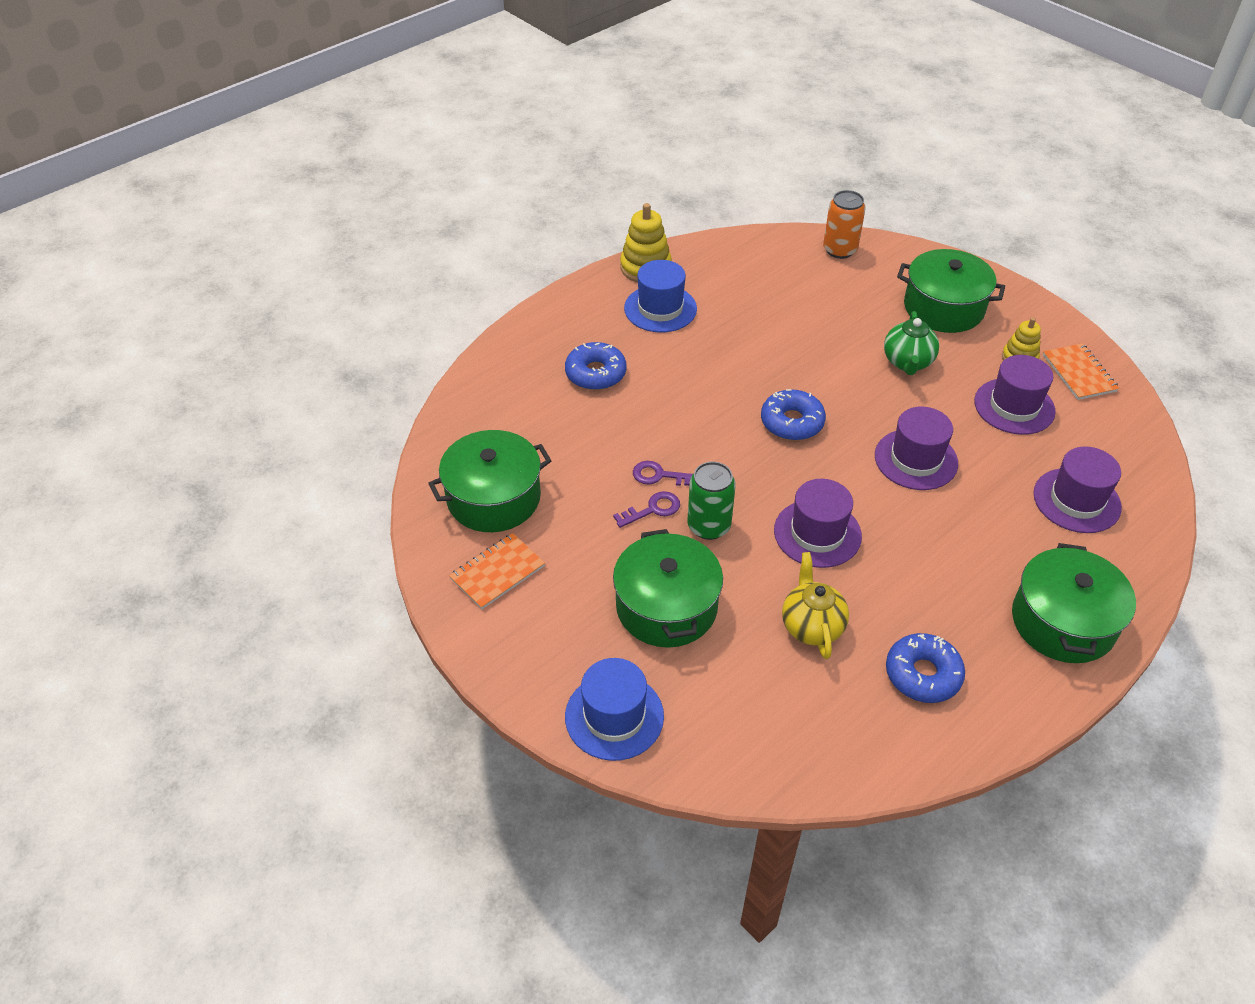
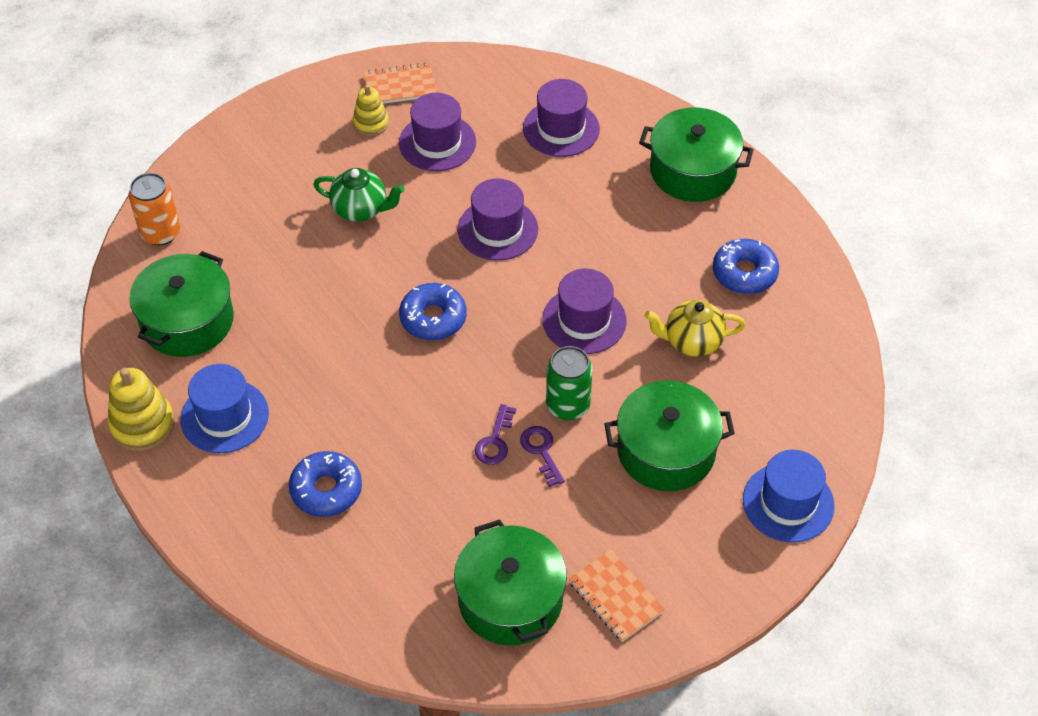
camera: 85 degrees left, 5 degrees up
(943, 308) = (282, 164): green pot -> green pot (187, 321)

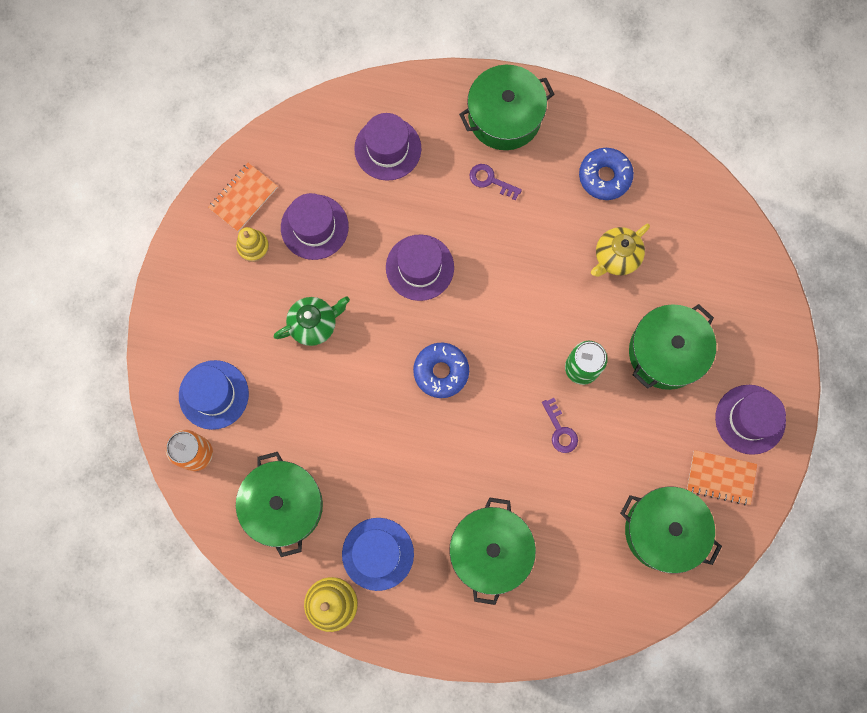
camera: 40 degrees left, 25 degrees up
(326, 490) = (490, 551): blue donut -> green pot
(541, 451) = (594, 414): purple key -> purple key (490, 180)
(584, 320) = (537, 295): purple hat -> purple hat (750, 419)
(788, 503) = (764, 330): blue hat -> blue hat (213, 394)

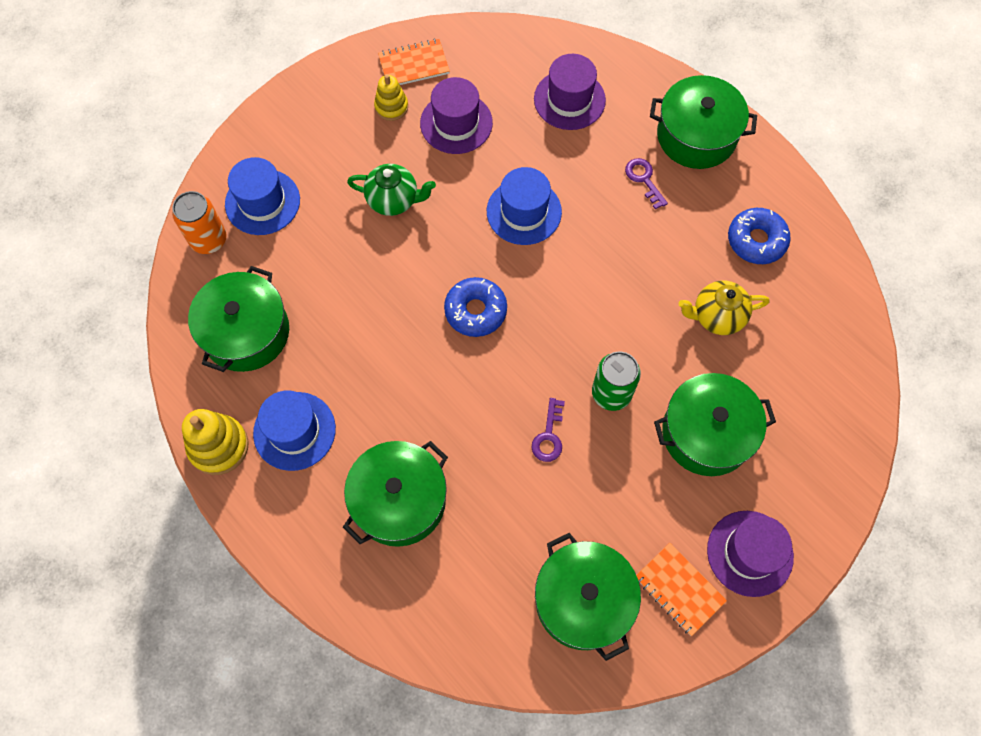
camera: 35 degrees right, 10 degrees down
(420, 267) = (524, 212): purple hat -> blue hat

